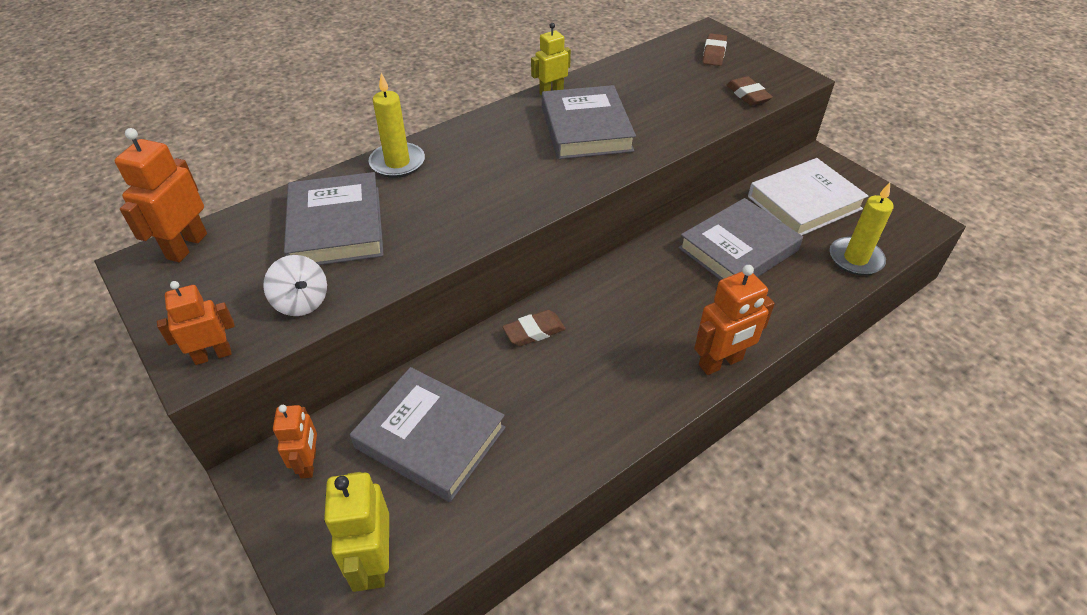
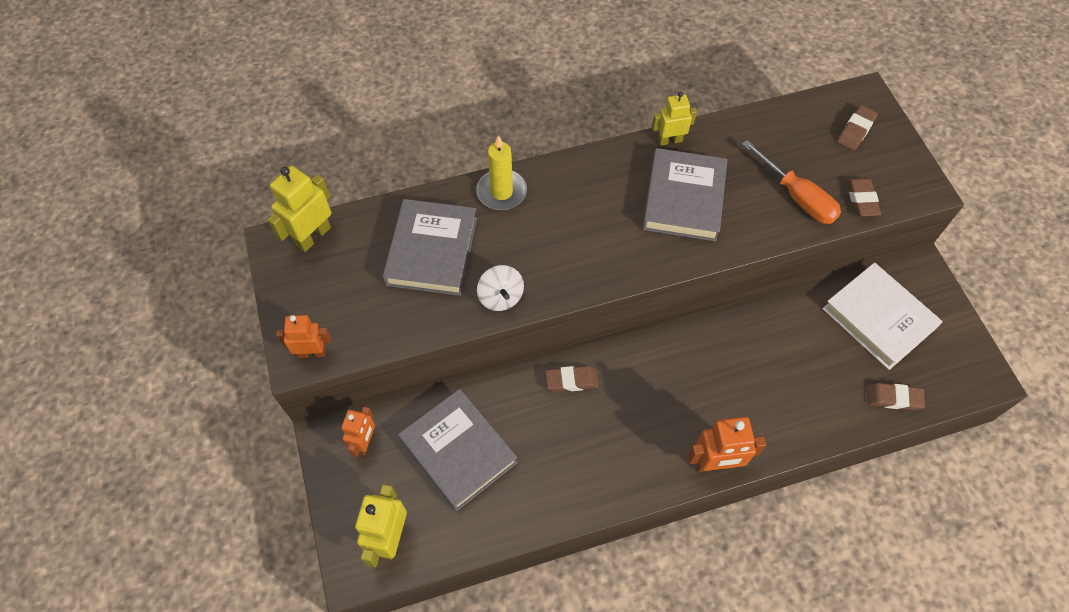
camera: 20 degrees right, 15 degrees up
(186, 246) = (313, 236): orange robot -> yellow robot
(301, 302) = (386, 322): white spinning top -> white spinning top (501, 297)
(690, 105) = (797, 197): none -> orange screwdriver
(738, 249) = (787, 352): grey book -> none
(804, 203) = (878, 318): white book -> white book turned 60 degrees clockwise
(855, 259) = (893, 398): yellow candle -> brown eraser

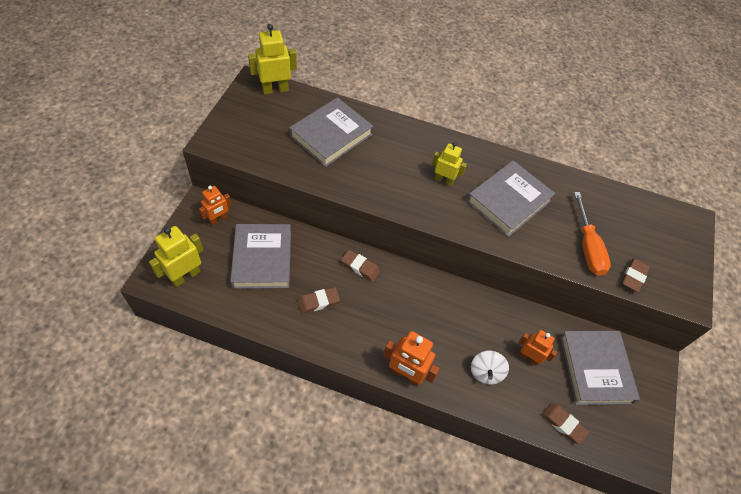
camera: 30 degrees right, 5 degrees down
(312, 352) = (220, 143): orange robot -> orange robot (528, 357)
(501, 192) = (399, 130): yellow candle -> none
(501, 297) = (347, 182): white spinning top -> white spinning top (486, 372)
(670, 140) = (529, 165): yellow robot -> yellow robot (444, 180)
(855, 130) = (666, 235): brown eraser -> brown eraser (318, 302)
(878, 318) = (595, 369): white book -> grey book

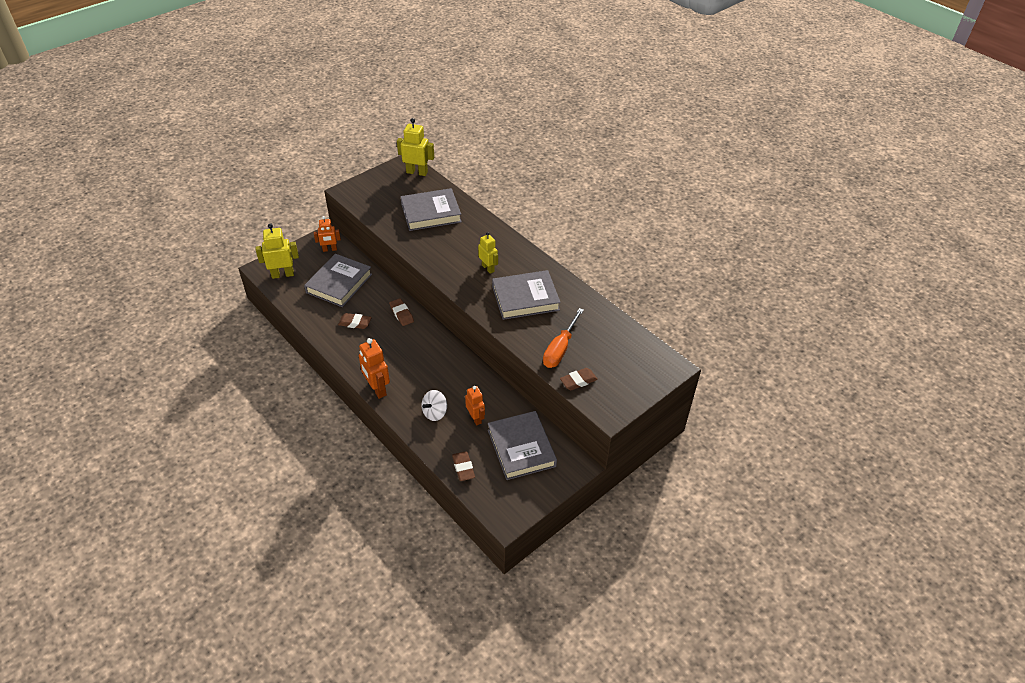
camera: 35 degrees right, 10 degrees down
(595, 369) = (521, 448): grey book -> grey book turned 45 degrees counterclockwise

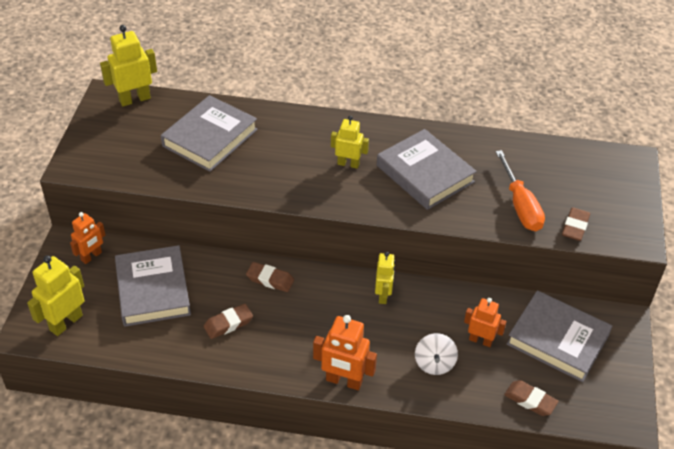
camera: 40 degrees left, 0 degrees up
(451, 360) = (383, 295): none -> yellow robot
(525, 298) = (425, 174): grey book -> grey book turned 75 degrees counterclockwise

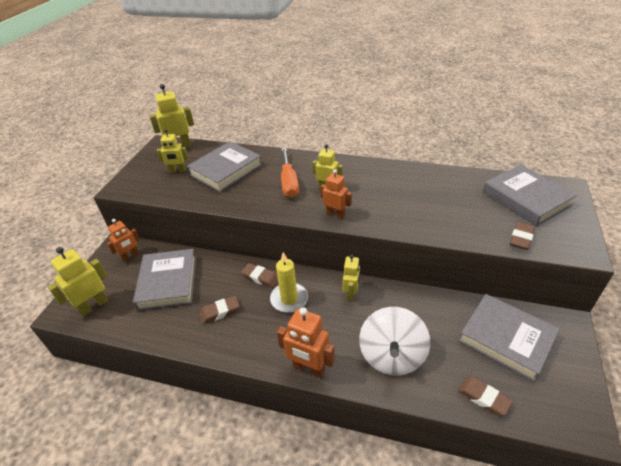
camera: 10 degrees right, 5 degrees down
(144, 140) = (178, 171): none -> yellow robot
(310, 305) = (289, 299): none -> yellow candle
(425, 174) = (388, 196): grey book -> grey book (526, 199)
(434, 363) = (392, 356): white spinning top -> white spinning top, size x1.75
(480, 340) = (434, 336): orange robot -> orange robot (335, 214)
(520, 206) = (470, 220): orange screwdriver -> orange screwdriver (289, 182)

